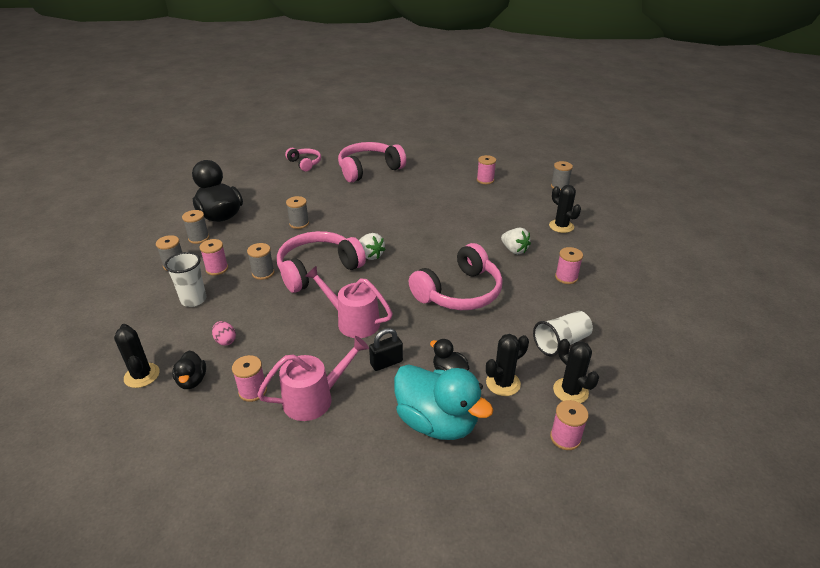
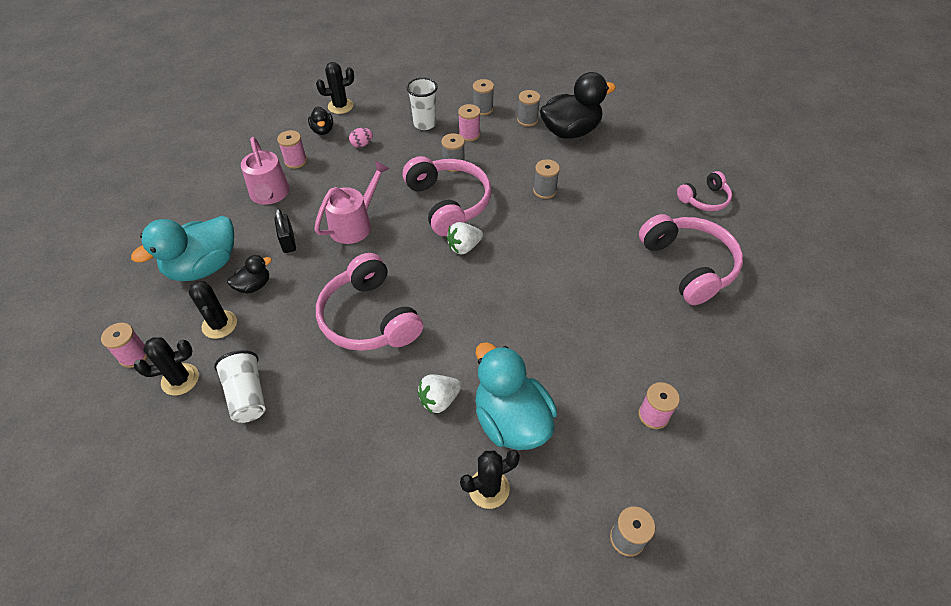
camera: 100 degrees right, 15 degrees up
(192, 381) = (323, 130): black duck -> black duck turned 105 degrees counterclockwise
(513, 222) = (511, 420): none -> turquoise duck
(566, 277) = (359, 446): pink spool -> none

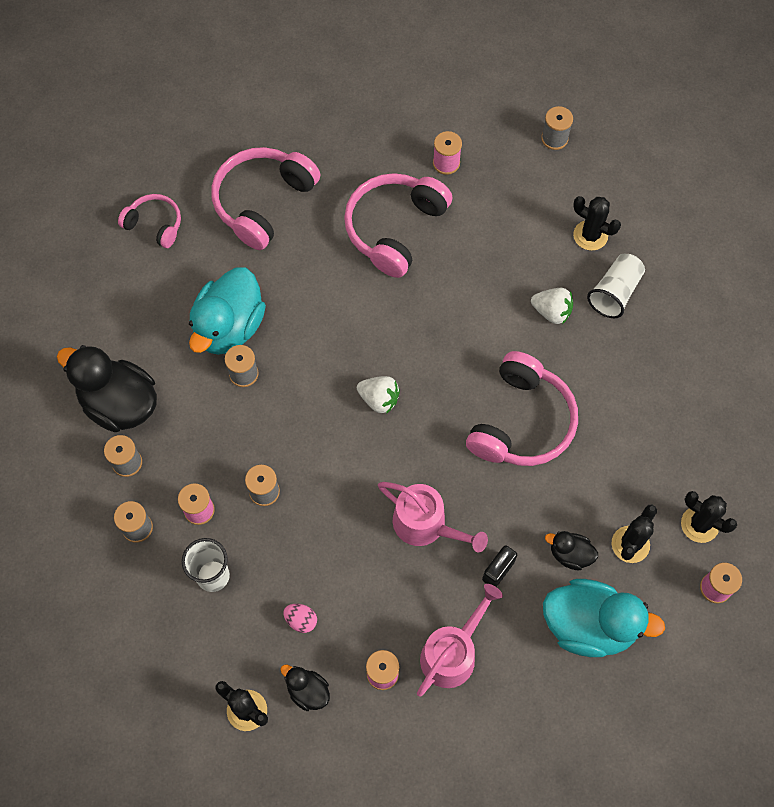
camera: 125 degrees left, 15 degrees up
(247, 395) = (666, 457): white cup -> white cup (614, 292)
(323, 130) = (308, 691): black duck -> black duck turned 90 degrees counterclockwise
(355, 224) = (426, 525): pink watering can -> pink watering can turned 150 degrees counterclockwise
(448, 203) = (329, 455): pink headphones -> pink headphones (394, 228)
(511, 420) = (527, 252): turquoise duck -> turquoise duck (229, 327)

